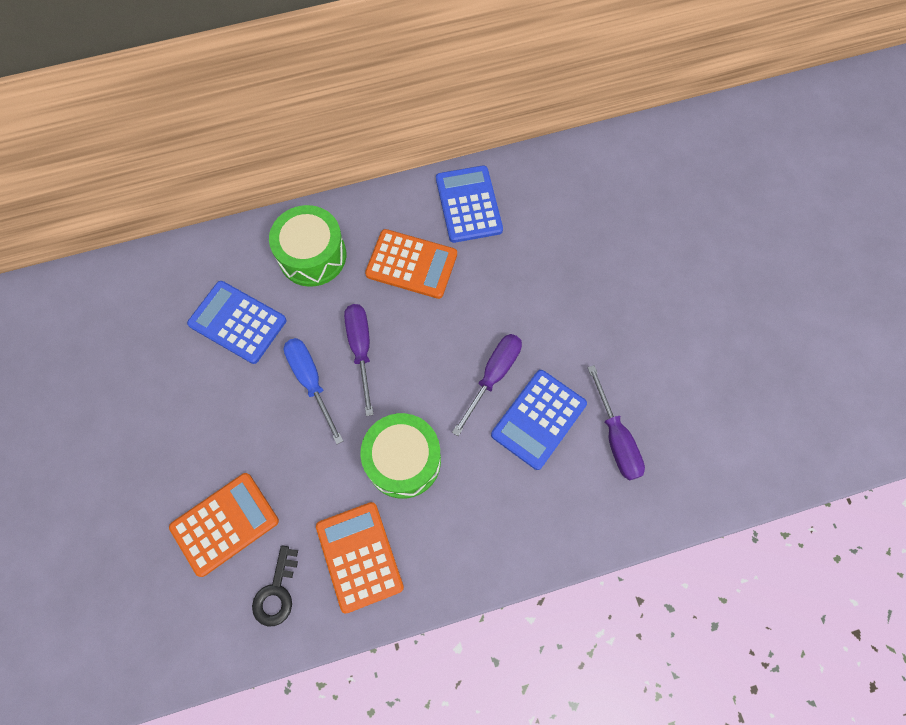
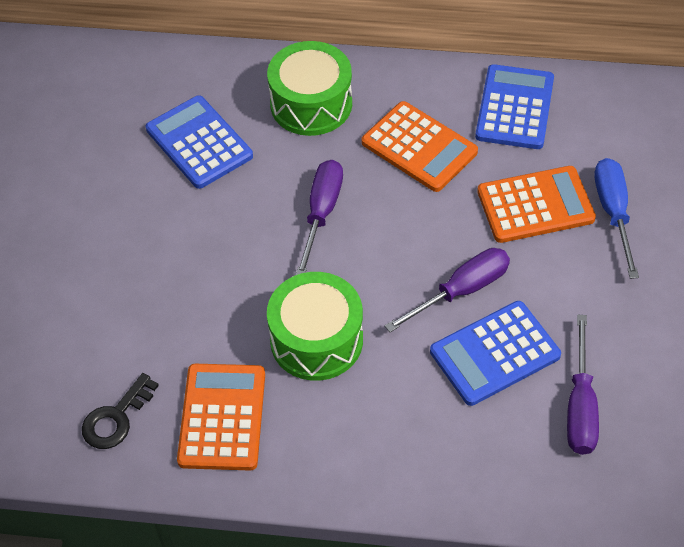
camera: 25 degrees right, 15 degrees down
(225, 524) = (93, 331): orange calculator -> orange calculator (535, 205)
(311, 381) = (251, 226): blue screwdriver -> blue screwdriver (613, 213)

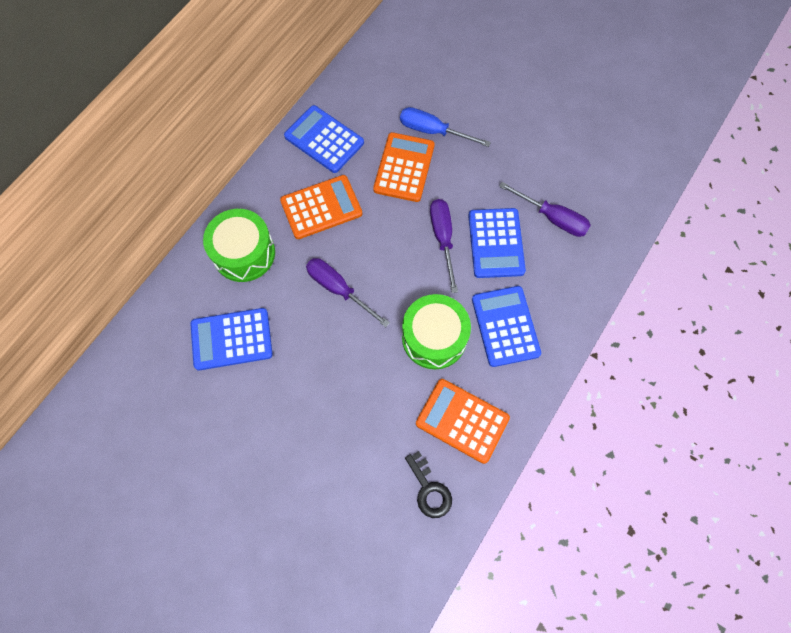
camera: 65 degrees left, 15 degrees up
(380, 414) = (505, 326): none -> blue calculator

